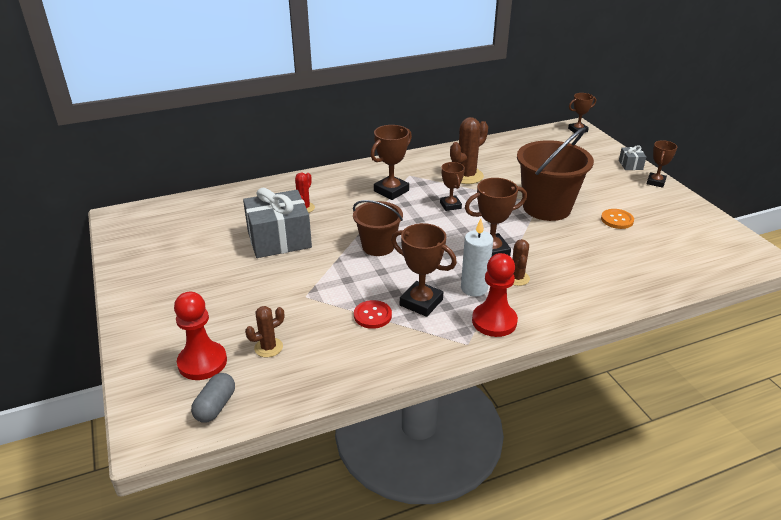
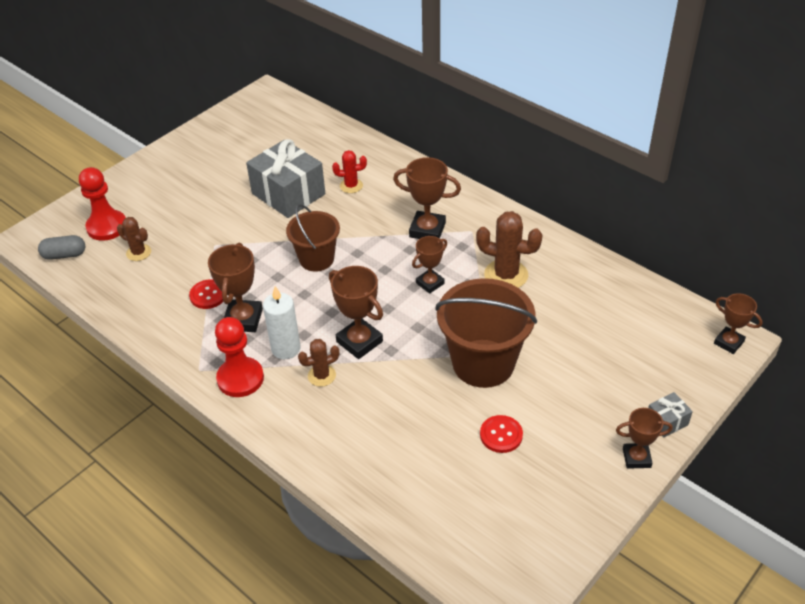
camera: 65 degrees right, 10 degrees up
(617, 220) = (501, 435): orange button -> red button

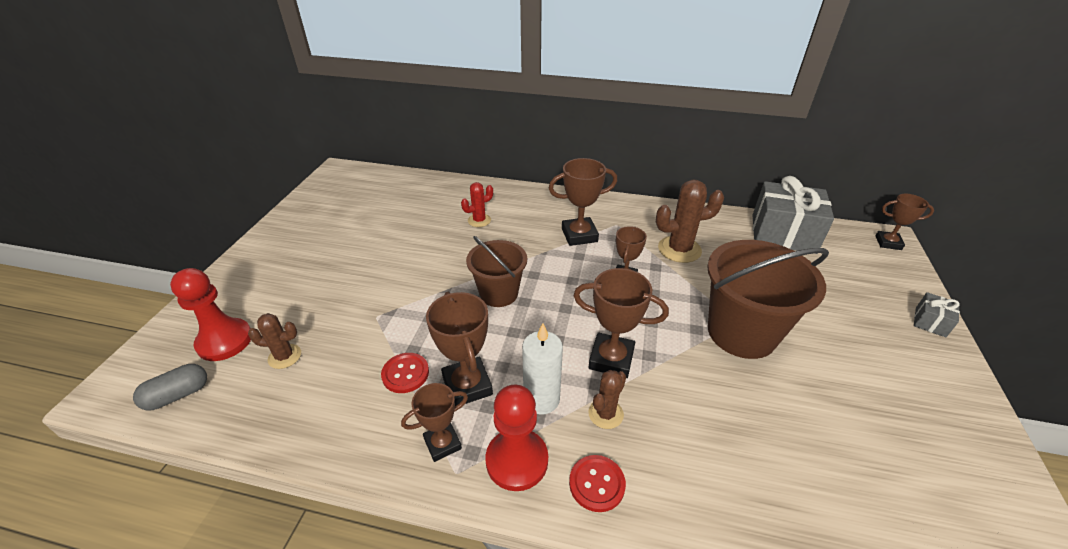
camera: 30 degrees left, 5 degrees down
(288, 194) = (423, 244): grey gift -> grey gift (783, 234)
(501, 435) = (831, 398): red button -> red button (597, 484)
(636, 458) = (952, 366): brown trophy -> brown trophy (442, 443)

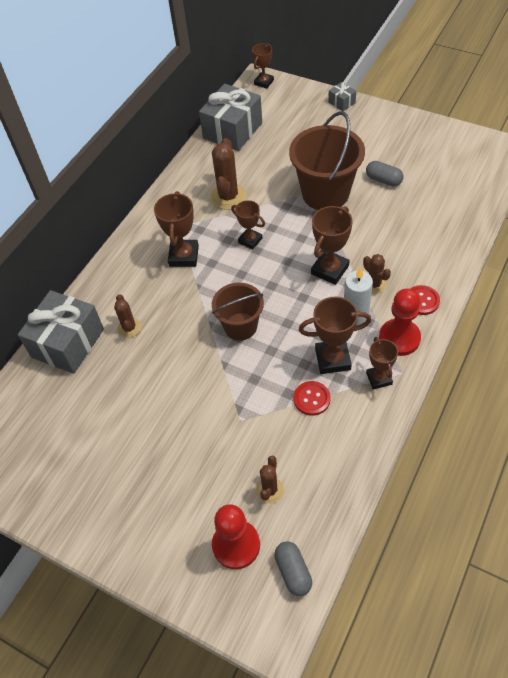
camera: 70 degrees left, 15 degrees up
(455, 192) = (68, 343): none -> grey gift
(479, 220) = (129, 328): red cactus -> brown cactus
(814, 396) = (383, 180): none -> grey capsule

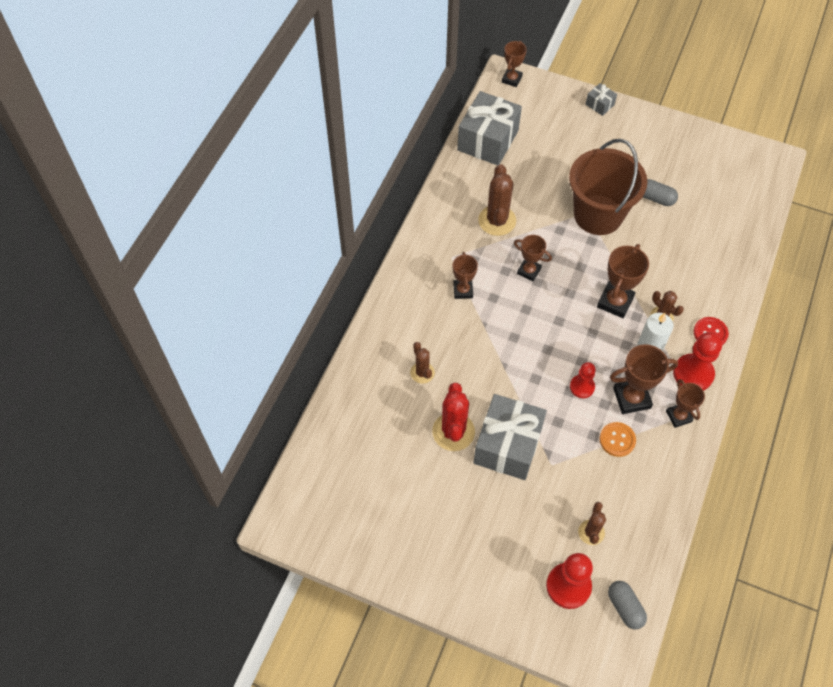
camera: 10 degrees left, 5 degrees up
(68, 343) = (362, 391): grey gift -> grey gift (507, 445)
(148, 384) = (453, 432): none -> red cactus
(184, 256) = (463, 290): brown trophy -> brown trophy, size x0.65
(240, 326) = (535, 367): brown bucket -> none
(284, 347) = (582, 387): none -> red pawn
(311, 399) = (617, 440): red button -> orange button

